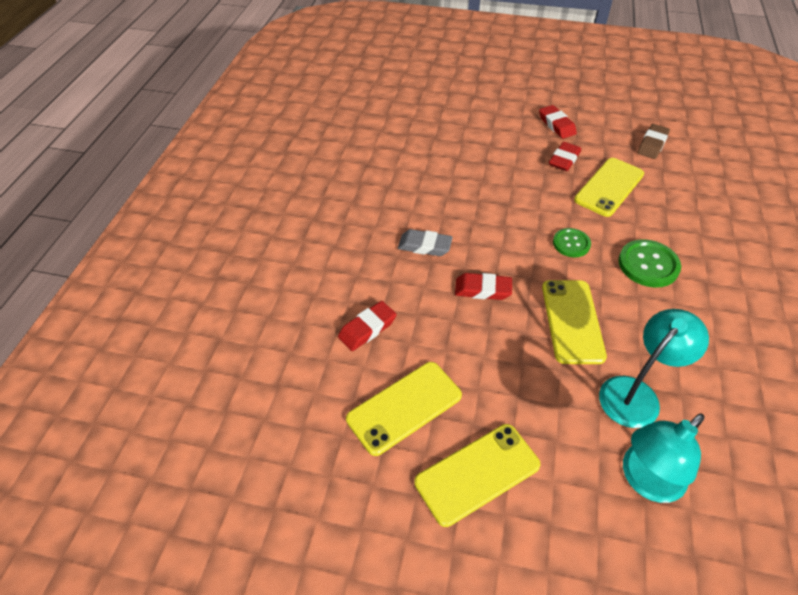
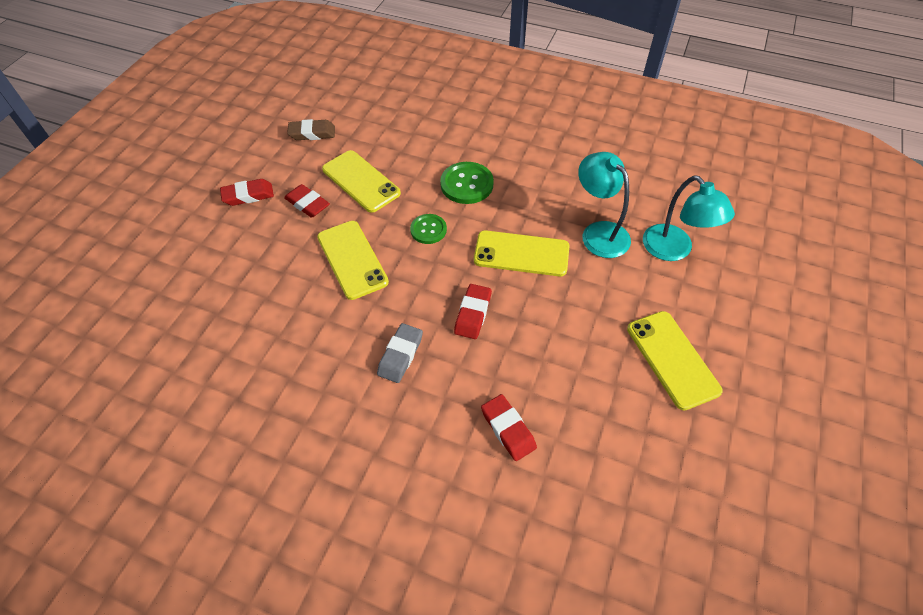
camera: 80 degrees left, 5 degrees up
(404, 407) = (606, 406): yellow phone -> yellow phone (352, 259)
(652, 144) = (312, 133): brown eraser -> brown eraser turned 45 degrees counterclockwise

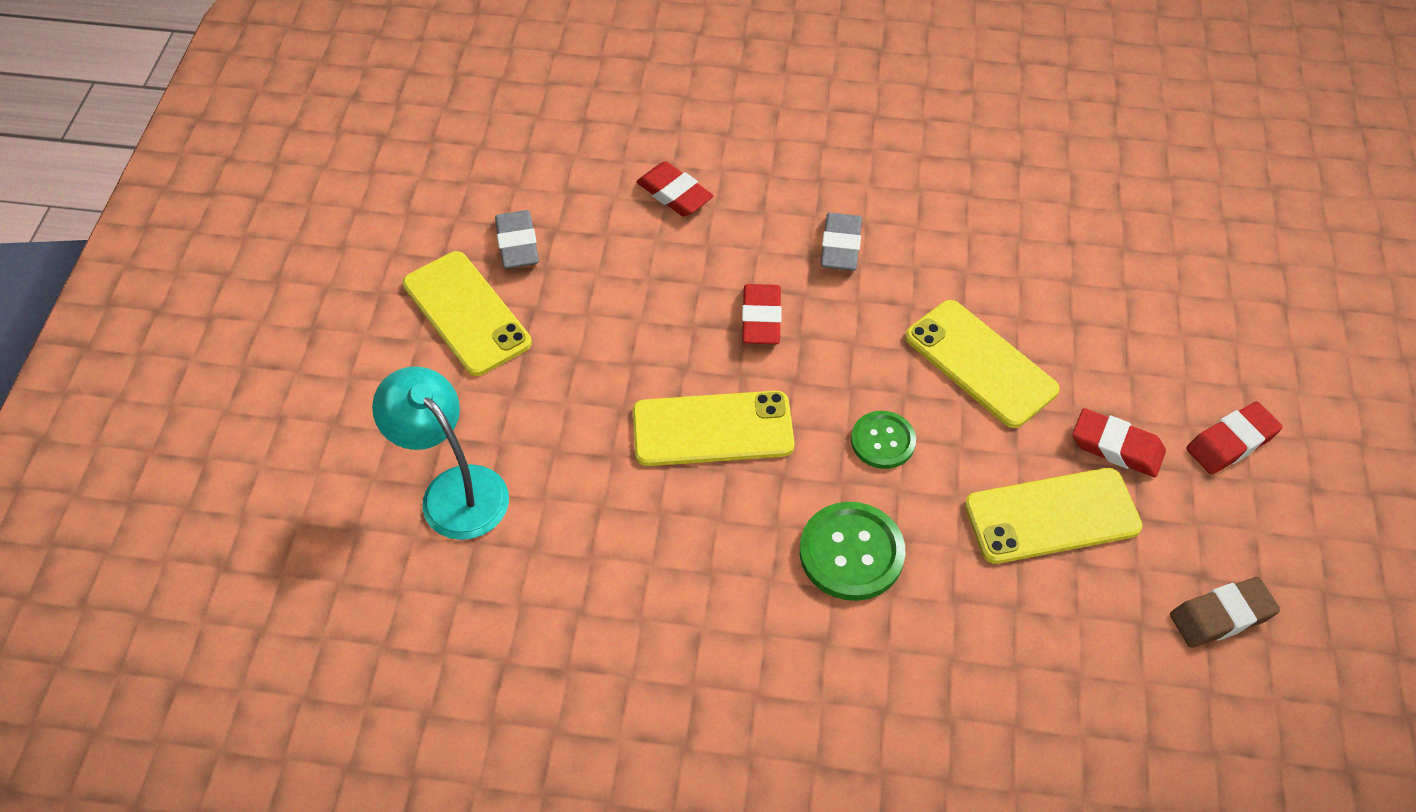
camera: 165 degrees right, 0 degrees up
(361, 181) = (1052, 516): yellow phone -> yellow phone turned 45 degrees counterclockwise
(599, 232) = (586, 498): turquoise lamp -> none
(635, 409) = (517, 244): none -> grey eraser

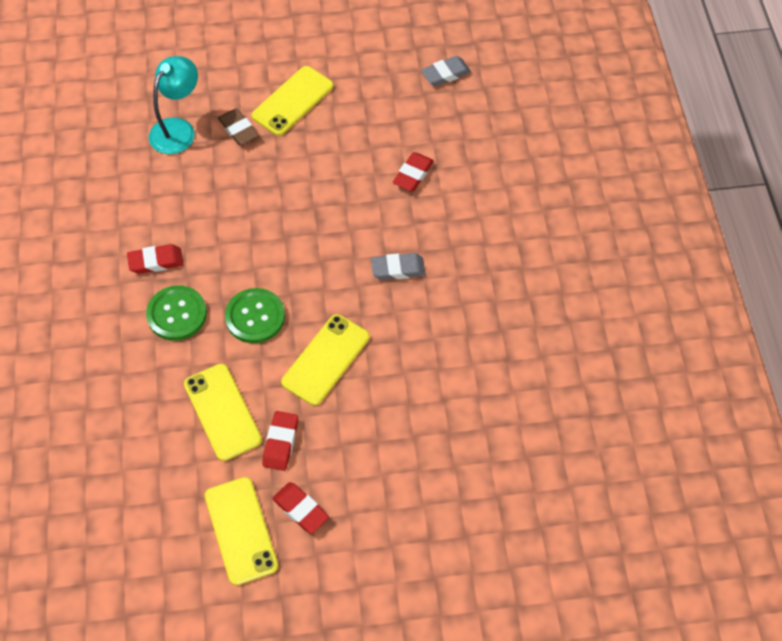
camera: 75 degrees right, 5 degrees up
(517, 244) = (349, 109): grey eraser -> grey eraser (445, 74)
(712, 429) = (243, 232): yellow phone -> yellow phone (241, 530)
(761, 319) = (328, 239): red eraser -> red eraser (156, 261)
(883, 441) = (255, 317): green button -> green button, size x1.54
(1221, 616) = (172, 509): brown eraser -> brown eraser (238, 129)

